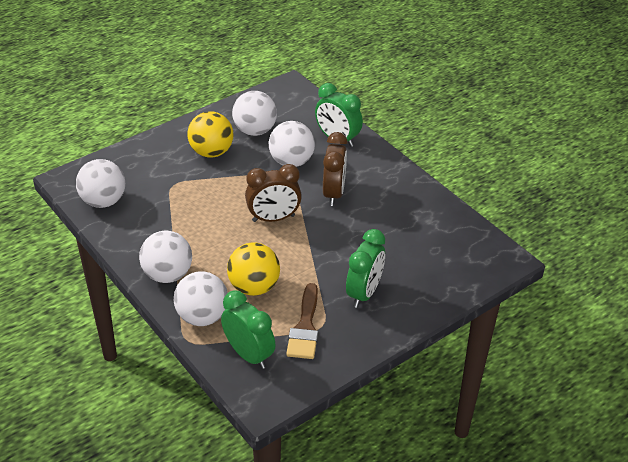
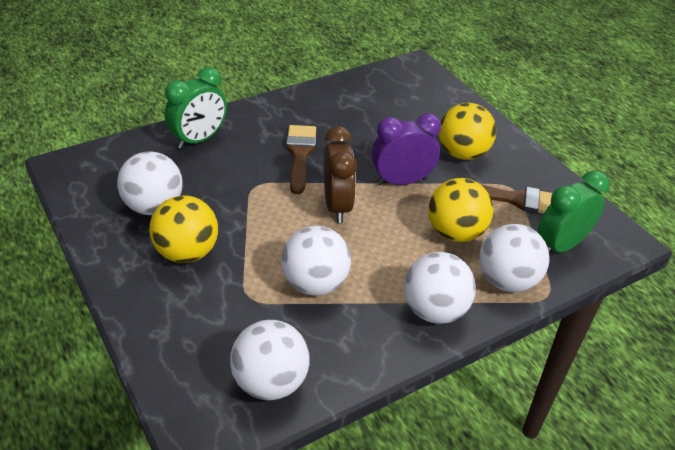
camera: 85 degrees left, 0 degrees up
(291, 162) = (231, 181): white ball -> white ball (315, 284)
(313, 254) = (401, 181): none -> purple clock
(333, 193) = (300, 154): brown clock -> brown brush
(364, 293) = (462, 153): green clock -> yellow ball

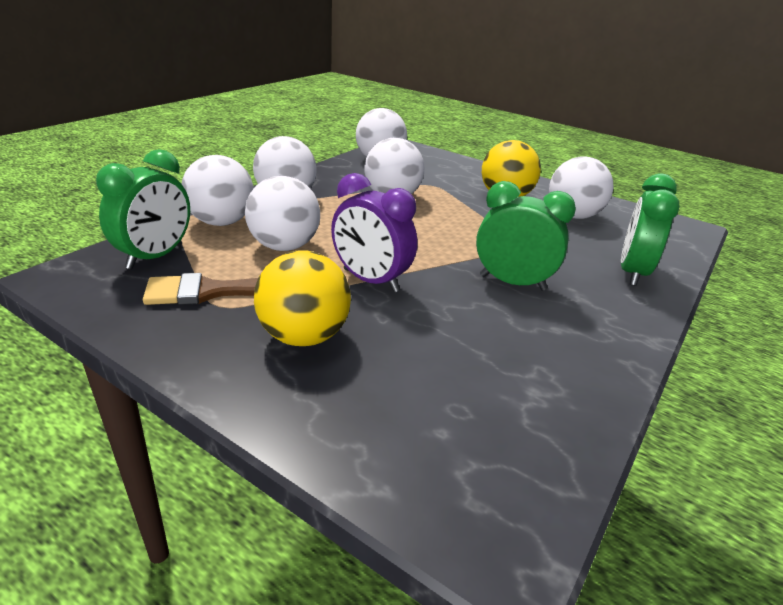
camera: 155 degrees right, 10 degrees down
(300, 154) = (512, 283): brown brush -> green clock
(337, 206) = (422, 244): brown clock -> none
(401, 181) = (370, 280): purple clock -> purple clock turned 75 degrees clockwise
(455, 233) = (284, 246): yellow ball -> white ball

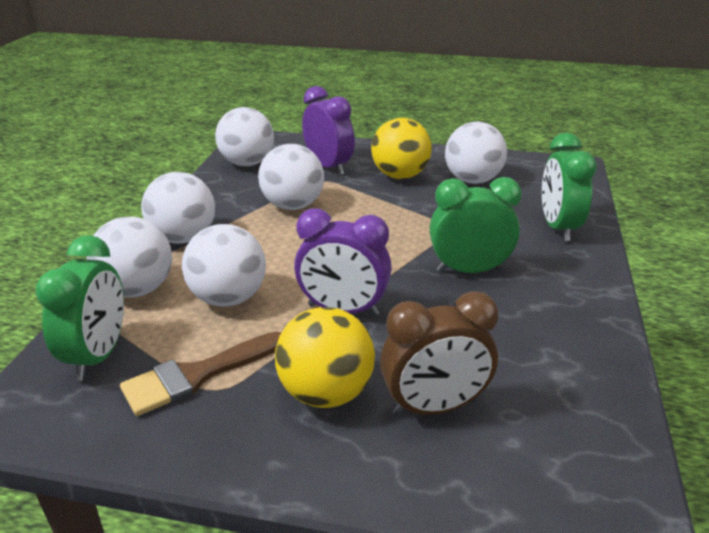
camera: 20 degrees left, 0 degrees up
(390, 378) = (434, 407): none -> brown clock
(446, 177) = (328, 167): none -> purple clock

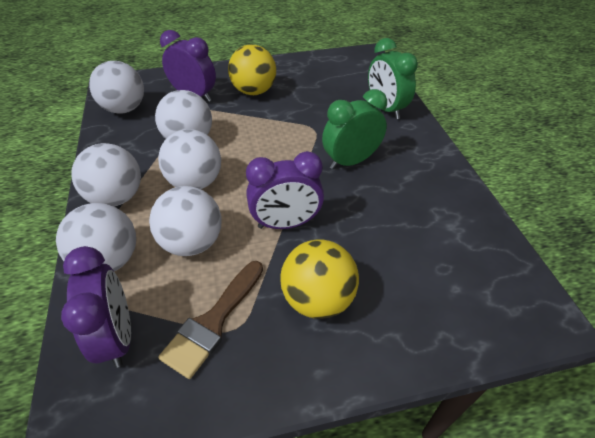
camera: 25 degrees left, 15 degrees up
(98, 356) = (118, 336): green clock -> purple clock
(434, 407) = (395, 281): brown clock -> none
(472, 180) = (307, 83): white ball -> white ball (195, 182)

